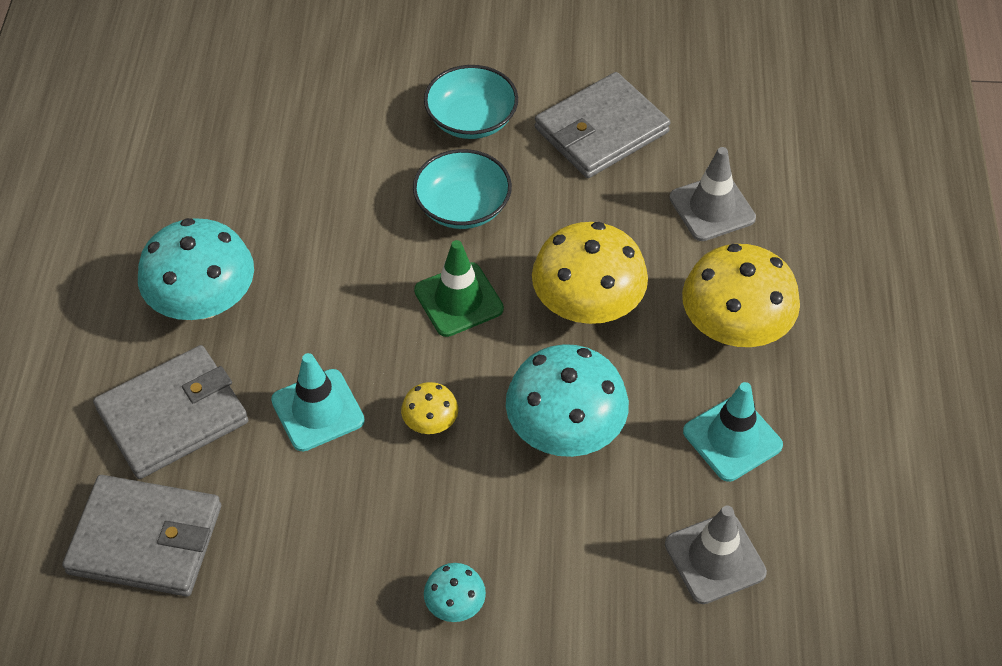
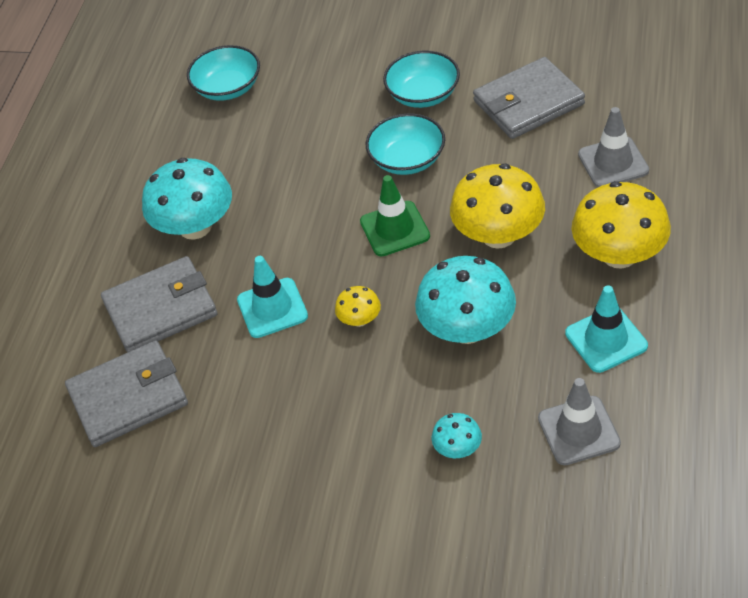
camera: 15 degrees right, 5 degrees down
(145, 539) = (128, 397): grey wallet -> grey wallet turned 45 degrees counterclockwise
(222, 111) = (228, 88): none -> turquoise bowl
(455, 604) = (361, 455): turquoise mushroom -> turquoise mushroom (458, 448)

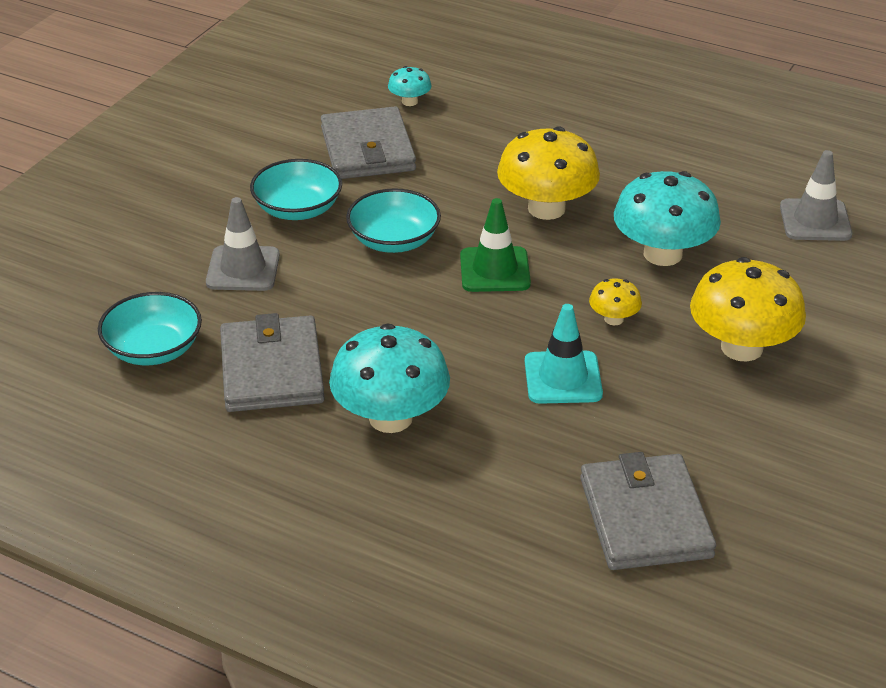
camera: 80 degrees left, 10 degrees down
(160, 309) = (513, 469): grey wallet -> grey wallet (271, 370)
(458, 448) = (811, 292): turquoise mushroom -> turquoise mushroom (409, 101)
(606, 339) = (715, 181): turquoise traffic cone -> none
(613, 162) = (491, 124): grey traffic cone -> grey traffic cone (243, 269)
(619, 255) = (614, 150): yellow mushroom -> yellow mushroom (741, 347)

